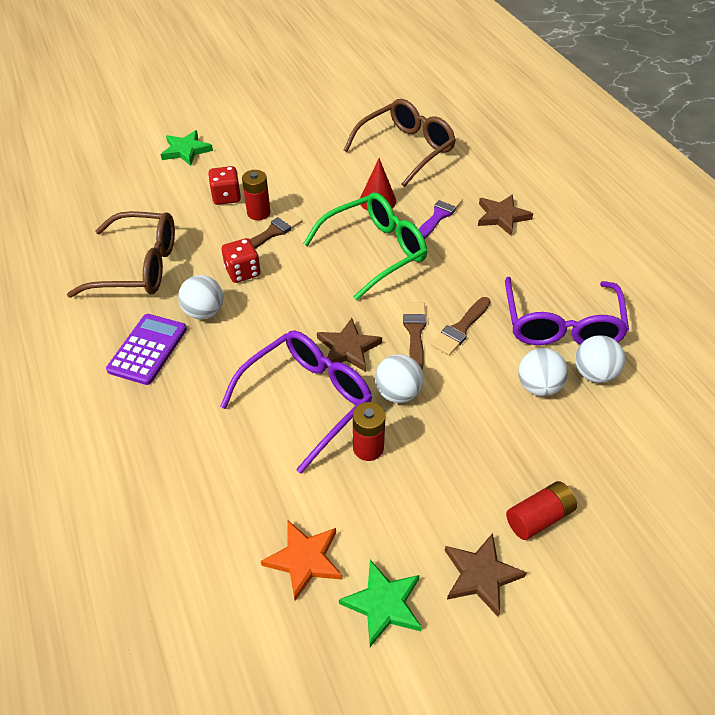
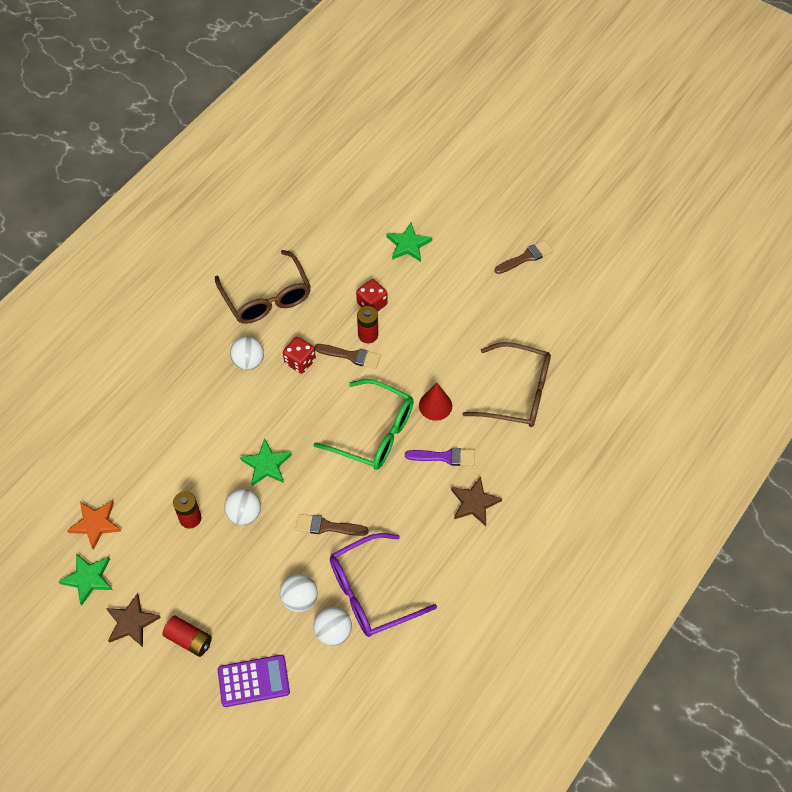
camera: 60 degrees right, 10 degrees up
(148, 349) = (199, 351): purple calculator -> purple calculator (253, 681)
(306, 400) = (208, 464): purple glasses -> none
(348, 348) = (266, 465): brown star -> green star
(415, 332) = (306, 498): brown brush -> brown brush (526, 257)

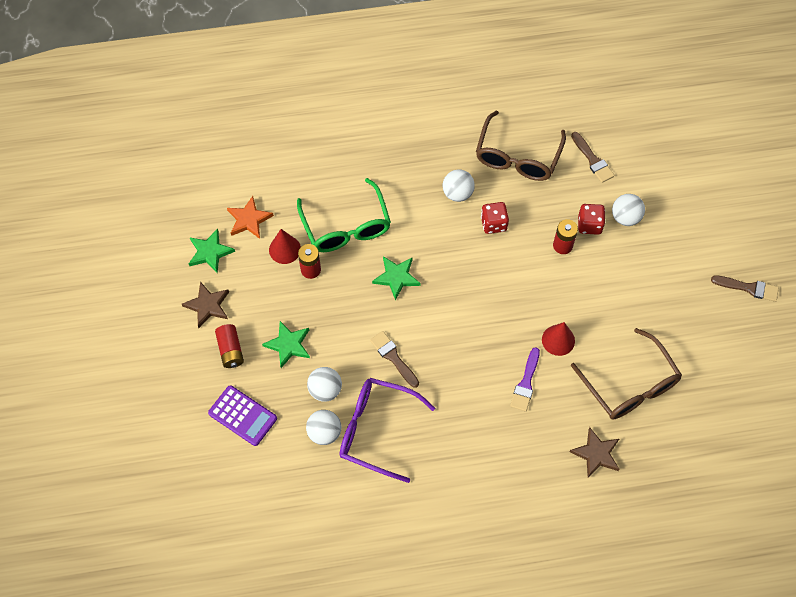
camera: 45 degrees right, 5 degrees up
(151, 521) = (284, 249): none -> red cone
(244, 514) = (348, 298): white ball -> white ball (625, 217)
(351, 356) = (534, 250): brown brush -> brown brush (593, 160)
(373, 432) = (493, 320): green glasses -> green glasses (346, 226)
(408, 244) = (664, 202): green star -> green star (288, 345)
(444, 457) = (525, 383): purple brush -> purple brush turned 60 degrees clockwise
(474, 503) = (512, 435): brown star -> brown star (596, 454)

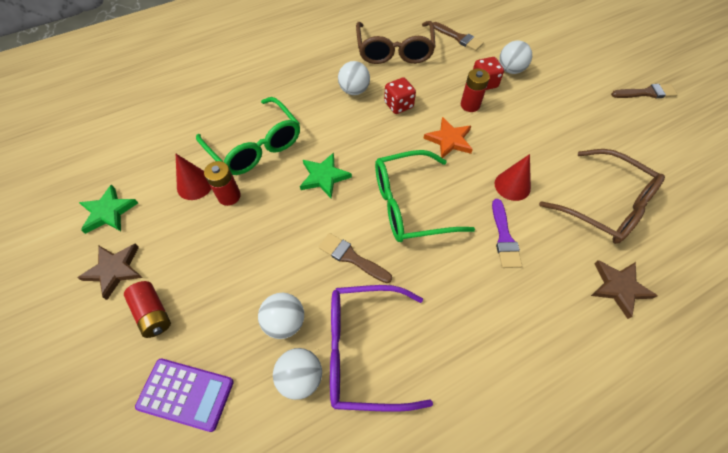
camera: 20 degrees left, 5 degrees down
(249, 219) = (148, 168): orange star -> orange star (449, 140)
(288, 345) = (224, 283): green star -> none
(460, 328) = (410, 205): none -> green glasses

